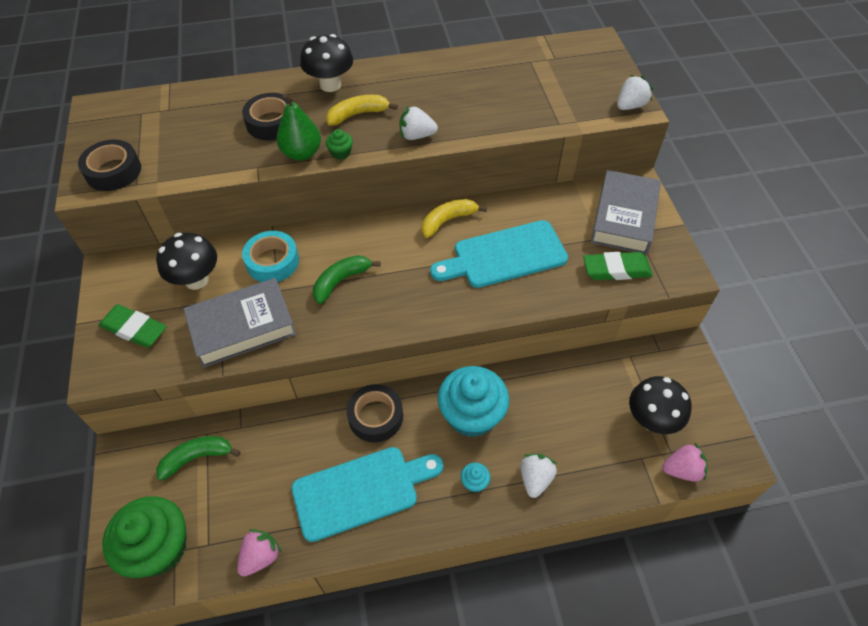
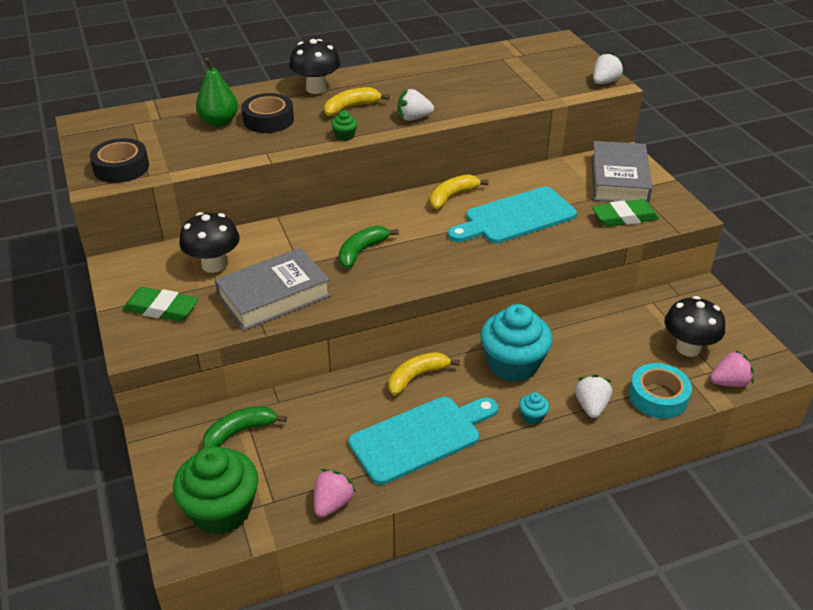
camera: 10 degrees left, 15 degrees down
(272, 262) = (287, 243): turquoise tape -> turquoise tape (658, 396)
(301, 153) = (306, 139): green pear -> green pear (219, 122)
(375, 417) = (417, 377): black tape -> yellow banana

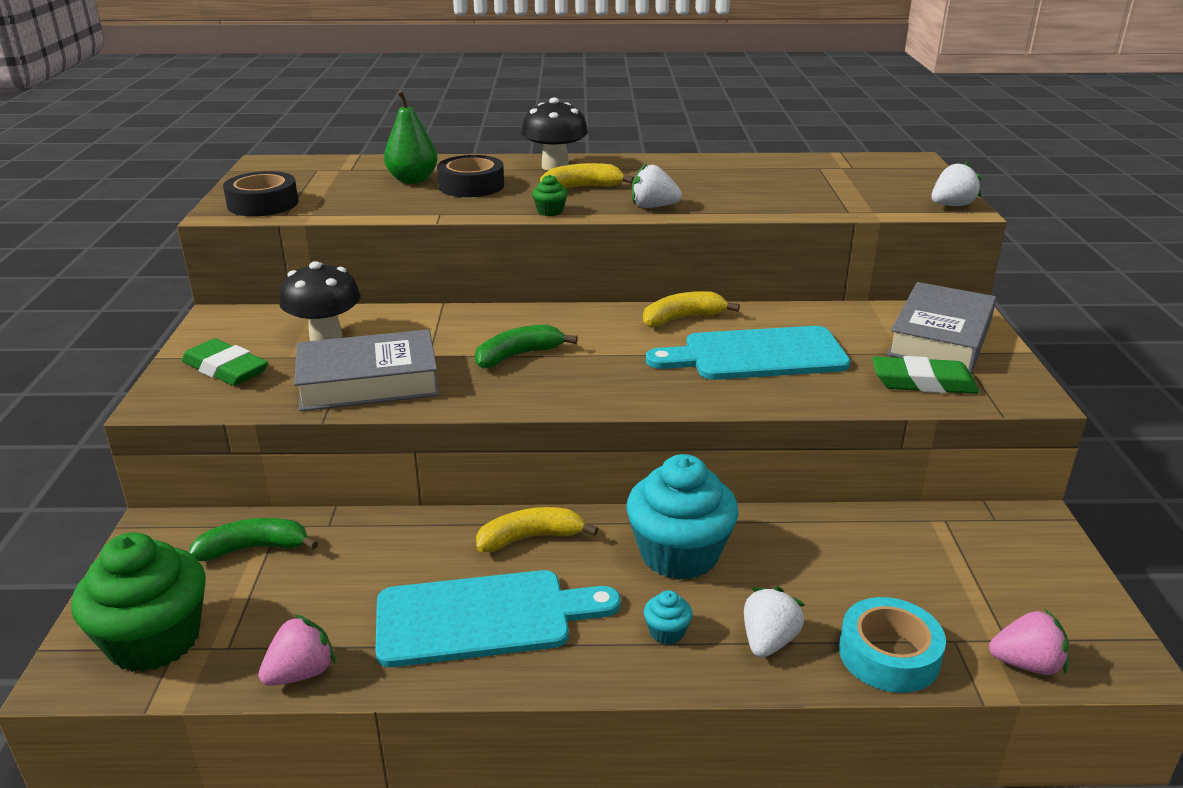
camera: 20 degrees right, 10 degrees down
(688, 348) = (975, 596): black mushroom -> none

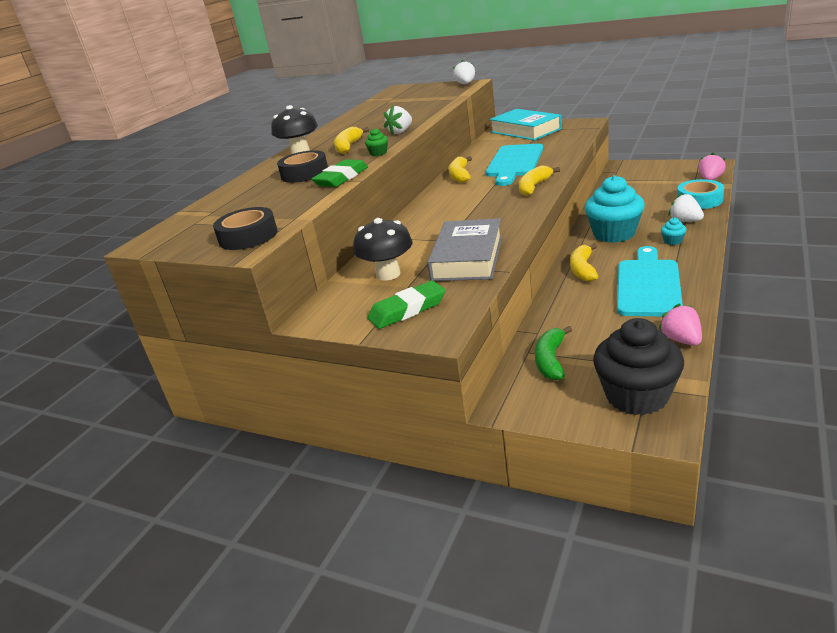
camera: 60 degrees left, 0 degrees up
(154, 640) = (636, 396): green cupcake -> black cupcake
(412, 180) = (268, 190): green pear -> none
(518, 355) = (468, 215): green banana -> none
(644, 391) = (534, 187): none -> yellow banana
(923, 383) = (564, 136): green eraser -> green eraser (341, 178)
(940, 337) = (525, 130): grey book -> turquoise book

